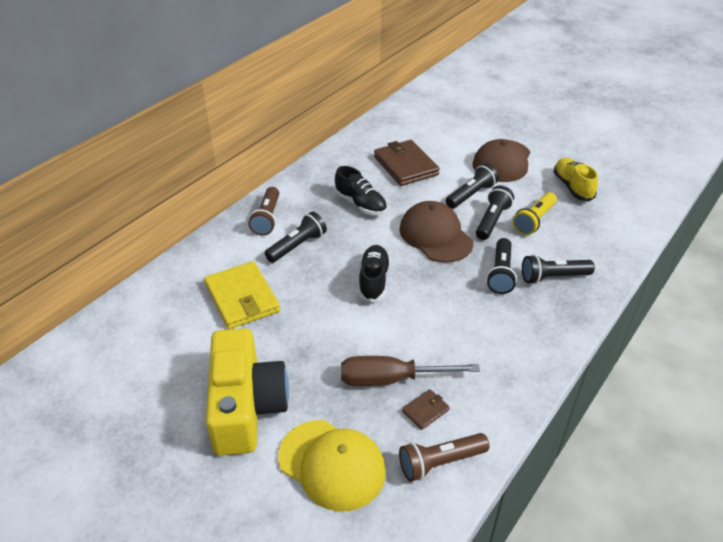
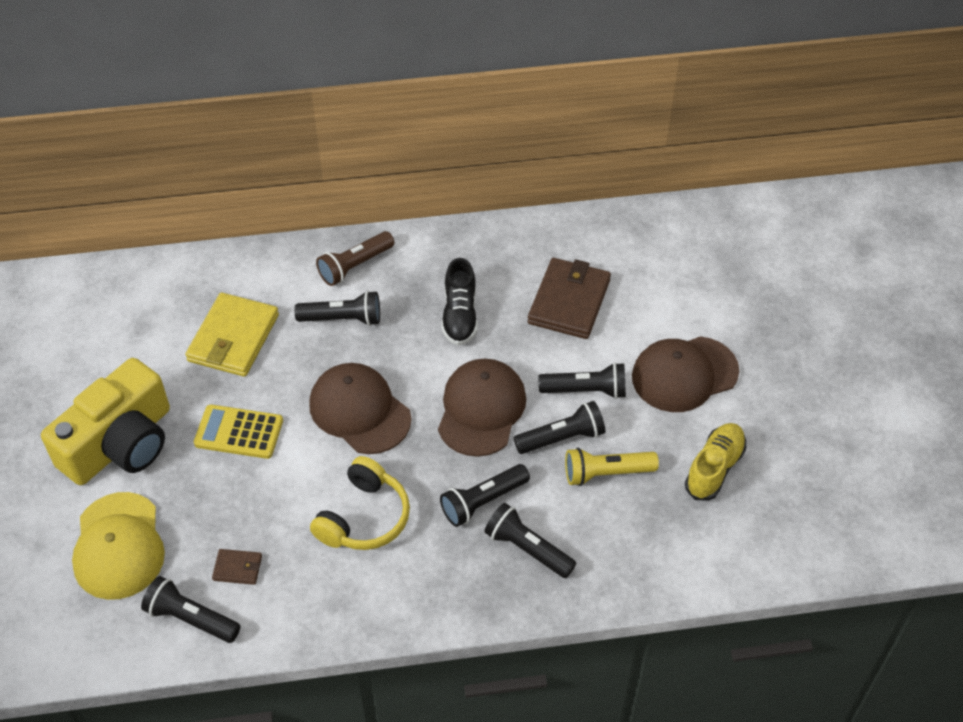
camera: 45 degrees right, 10 degrees up
(318, 341) = (239, 432): none -> yellow calculator
(373, 280) = (359, 411): black shoe -> brown cap
(391, 379) = (248, 517): brown screwdriver -> none
(440, 462) = (191, 618): brown flashlight -> black flashlight
(455, 327) = (364, 517): none -> yellow headphones

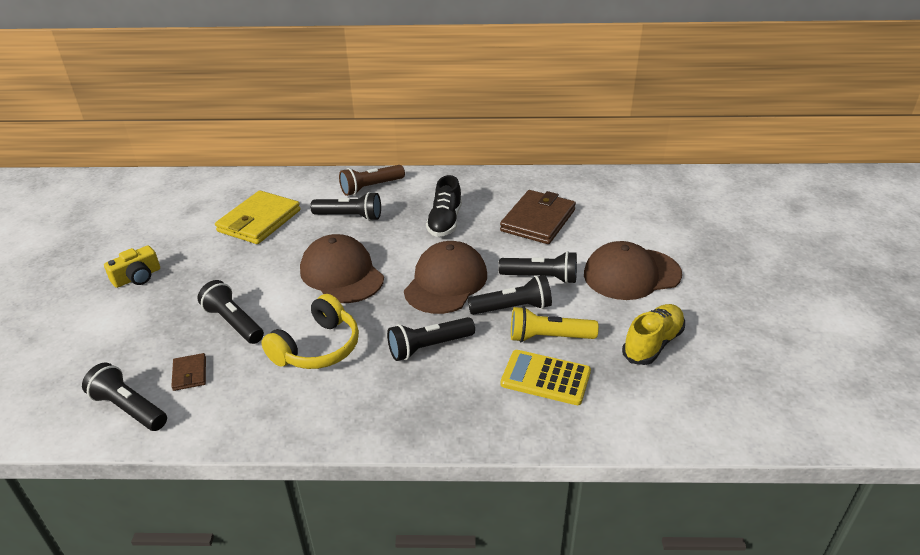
camera: 10 degrees right, 15 degrees down
(118, 546) = (96, 346): yellow cap -> none
(120, 443) = (137, 277): yellow camera -> yellow camera, size x0.45
(237, 568) = (190, 374): brown wallet -> brown wallet turned 60 degrees clockwise
(239, 432) = (236, 279): yellow calculator -> yellow calculator (545, 378)
(527, 548) = (461, 387): black flashlight -> black flashlight (234, 322)

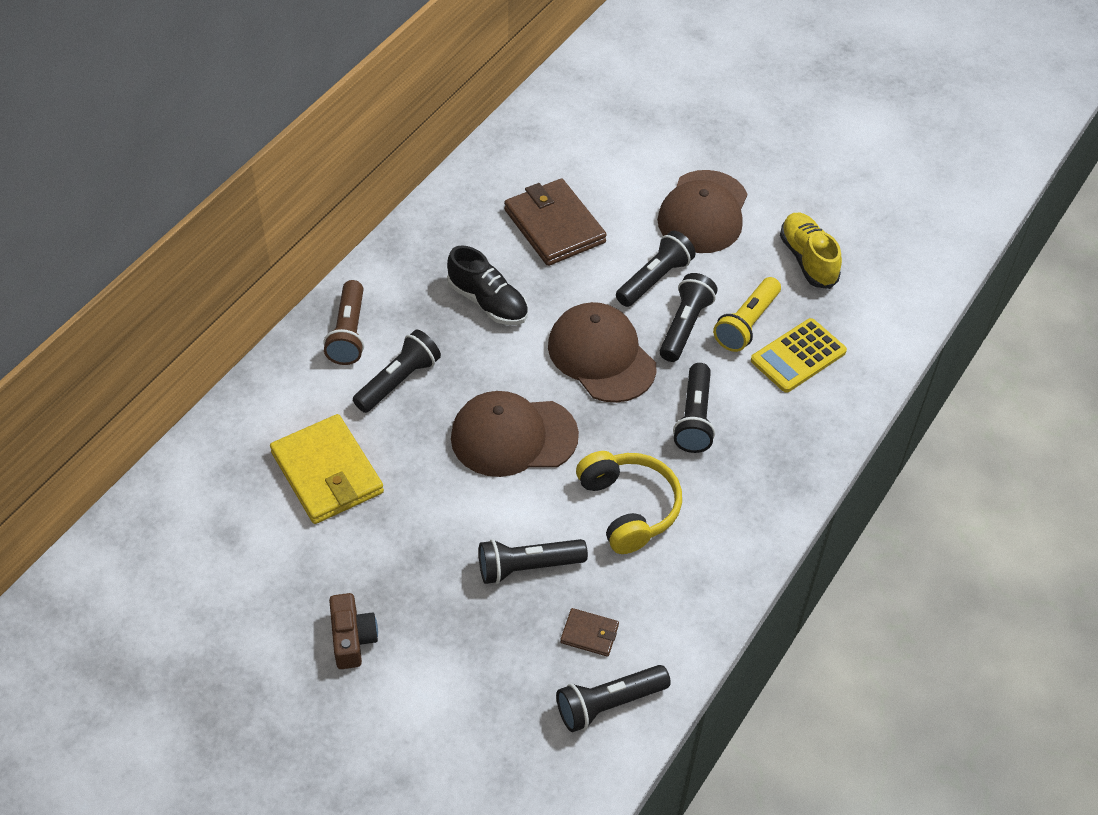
camera: 60 degrees left, 15 degrees up
(137, 277) = (352, 638): yellow camera -> brown camera

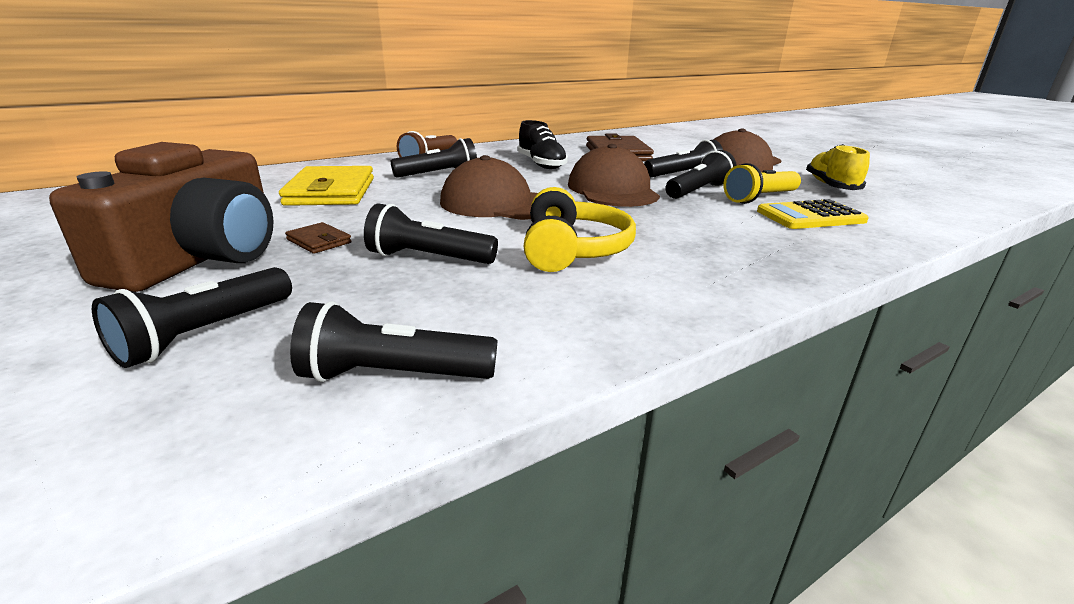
camera: 25 degrees right, 25 degrees down
(352, 638) = (202, 257): brown camera -> brown camera, size x2.22
(589, 634) = (440, 312): brown wallet -> brown wallet (319, 241)
(694, 418) = (681, 224): black flashlight -> black flashlight (205, 333)

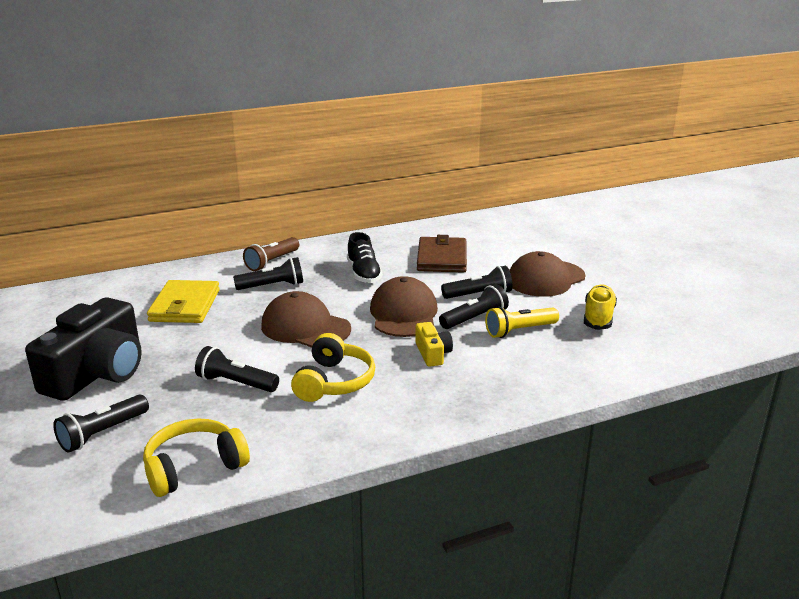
camera: 10 degrees right, 0 degrees up
(202, 257) = (97, 372): brown camera -> black camera
(319, 241) = (169, 362): brown wallet -> none
(393, 375) = (194, 467): black flashlight -> yellow headphones
(679, 219) = (432, 353): none -> yellow camera
(810, 216) = (540, 356): yellow calculator -> none

